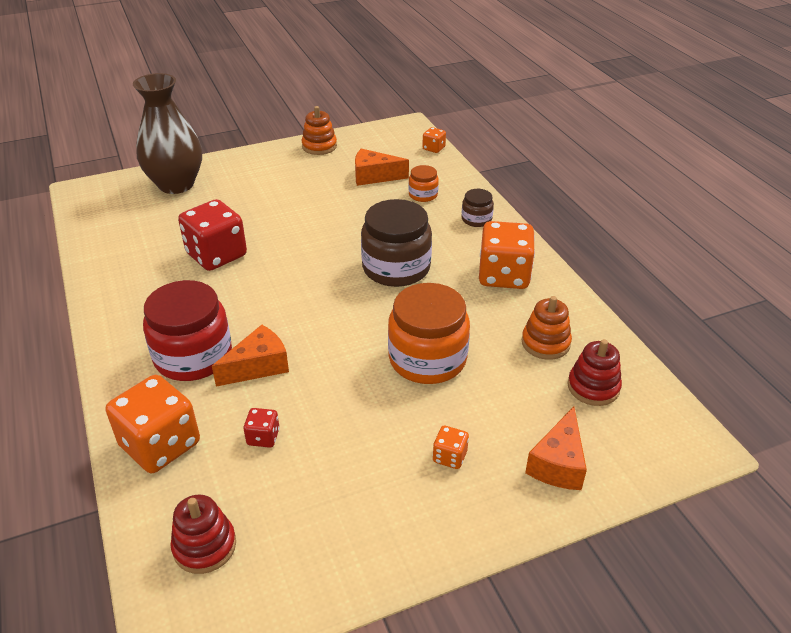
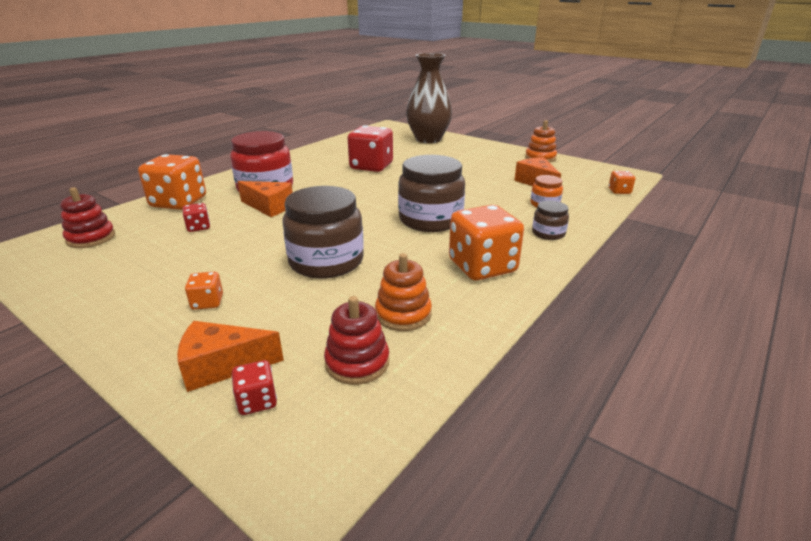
camera: 60 degrees right, 10 degrees down
(427, 359) = (326, 261): orange jar -> brown jar
(611, 451) = (257, 401): none -> red dice

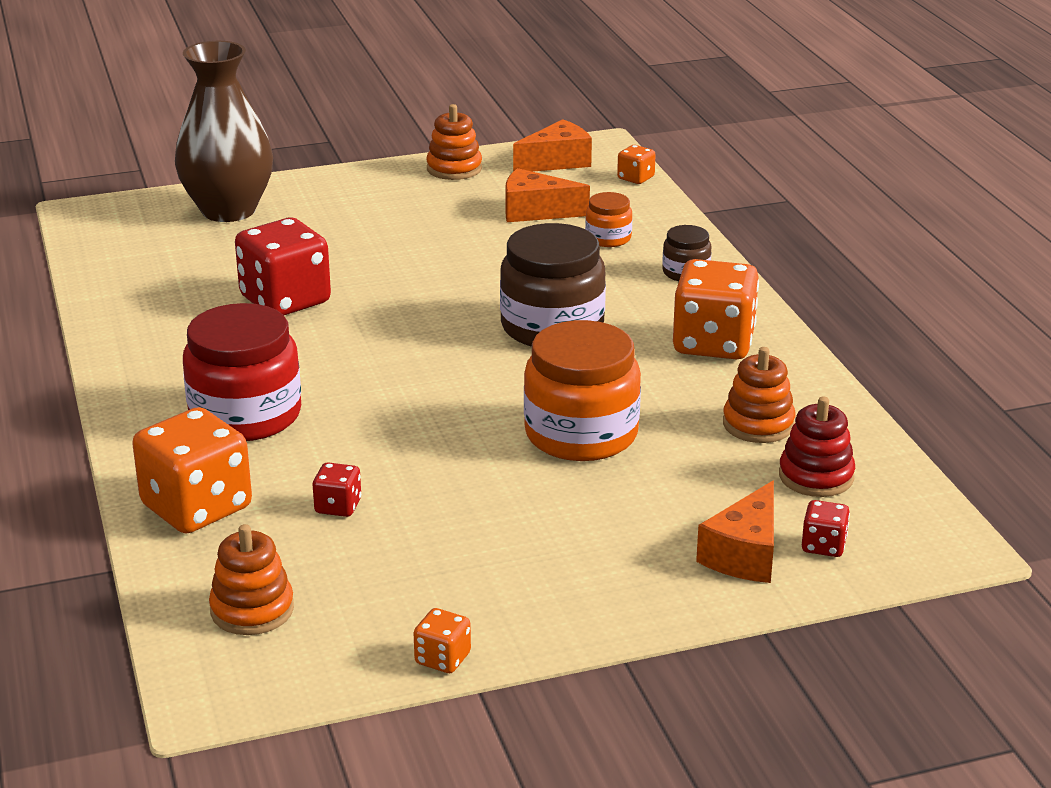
camera: 55 degrees left, 0 degrees up
(91, 238) = (252, 610): red stacking toy -> orange stacking toy
(207, 302) = (594, 539): orange dice -> orange dice (442, 659)
(269, 207) = (337, 431): orange cheese -> orange cheese (557, 162)
(326, 261) = (581, 434): brown jar -> orange jar

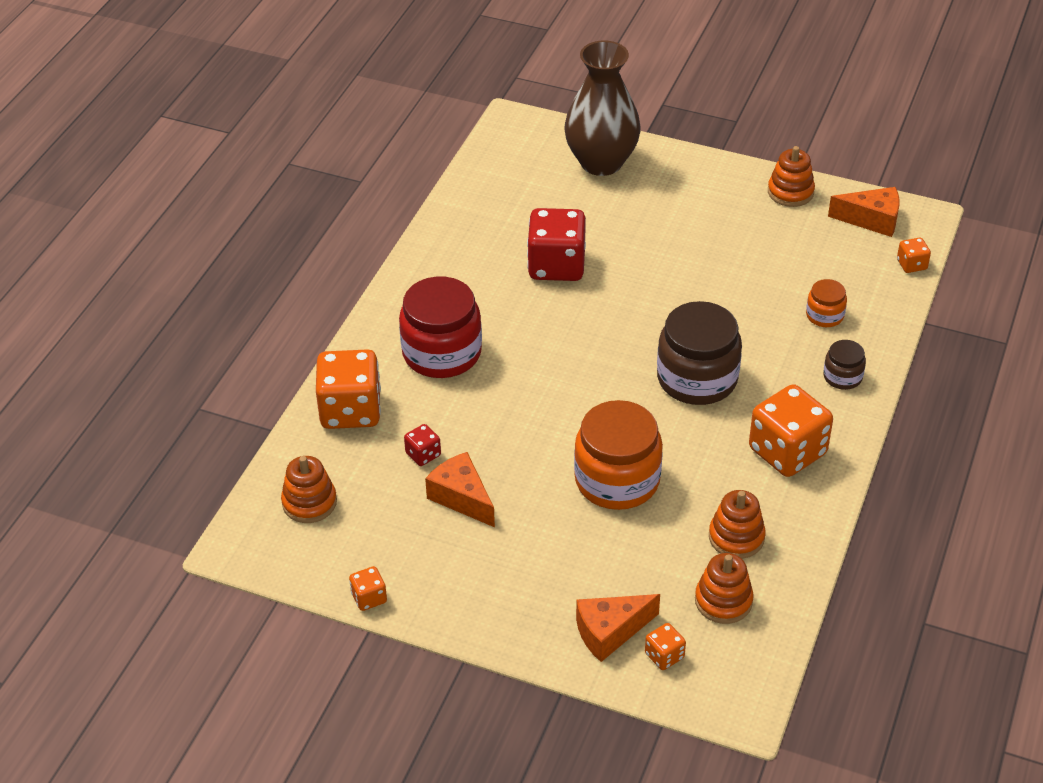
camera: 40 degrees right, 15 degrees up
(535, 211) = (802, 263): orange cheese -> orange cheese (462, 498)
(816, 476) = (723, 601): red stacking toy -> orange stacking toy
(823, 546) = (664, 656): red dice -> orange dice

